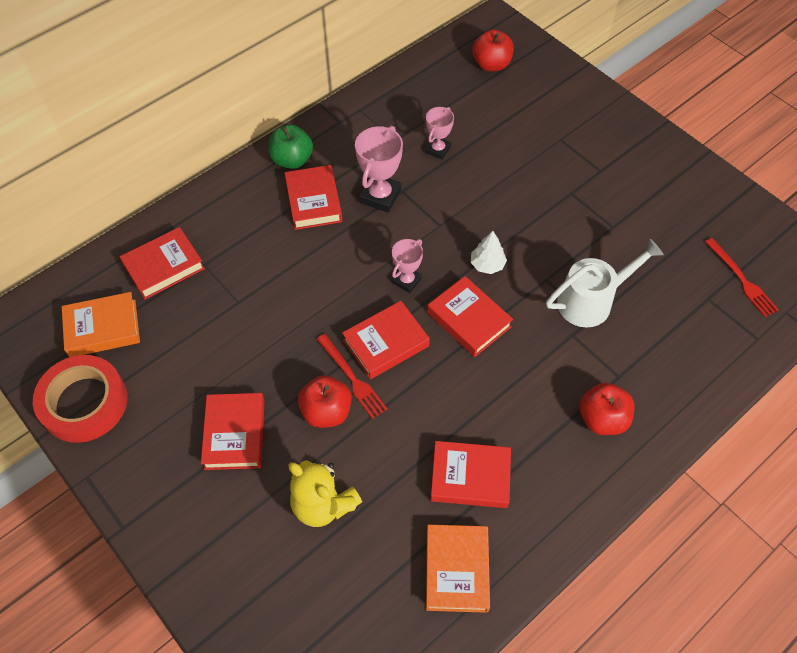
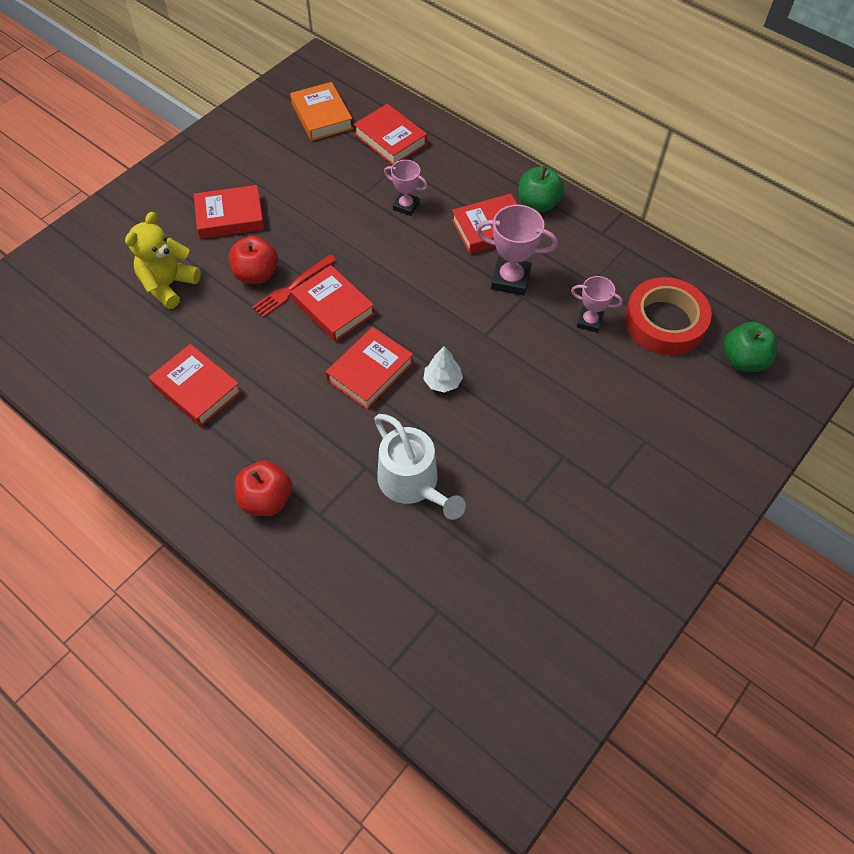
camera: 80 degrees right, 0 degrees up
(84, 403) = (251, 122): red tape -> red tape (664, 322)
(406, 281) = (408, 315): pink trophy -> pink trophy (406, 206)
(457, 570) = (108, 387): orange book -> none
(470, 477) = (197, 389): red book -> red book turned 45 degrees counterclockwise
(491, 64) = (743, 360): red apple -> green apple
(741, 279) = (474, 652): red fork -> none

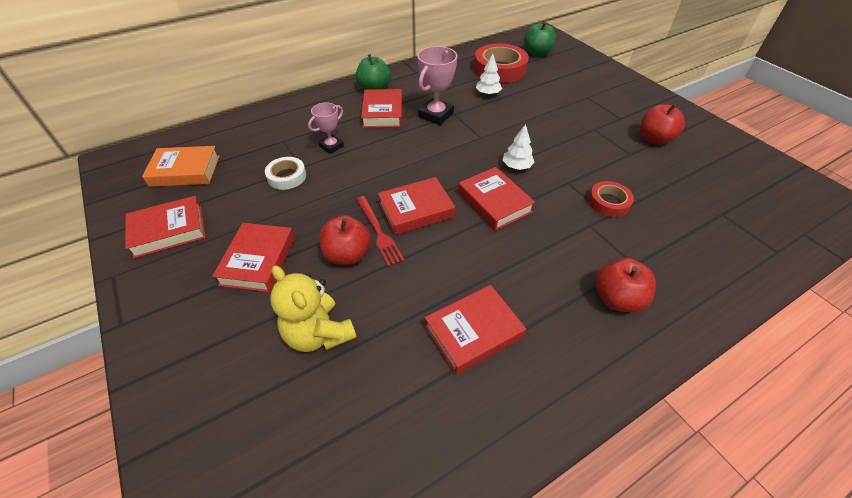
camera: 70 degrees left, 10 degrees down
(343, 190) = (287, 176): none -> white tape
(390, 139) = (252, 138): red book -> red book (169, 230)
(412, 483) = (609, 202): white watering can -> red tape
(573, 532) = (654, 139): none -> red apple
(589, 321) = (488, 93): pink trophy -> white tree

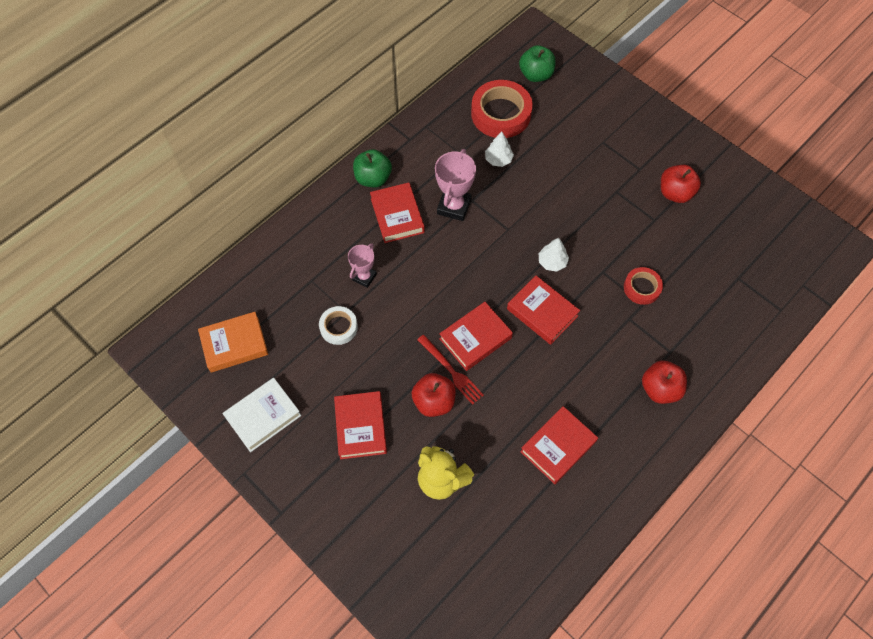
camera: 15 degrees left, 15 degrees up
(169, 230) = (263, 416): red book -> white book

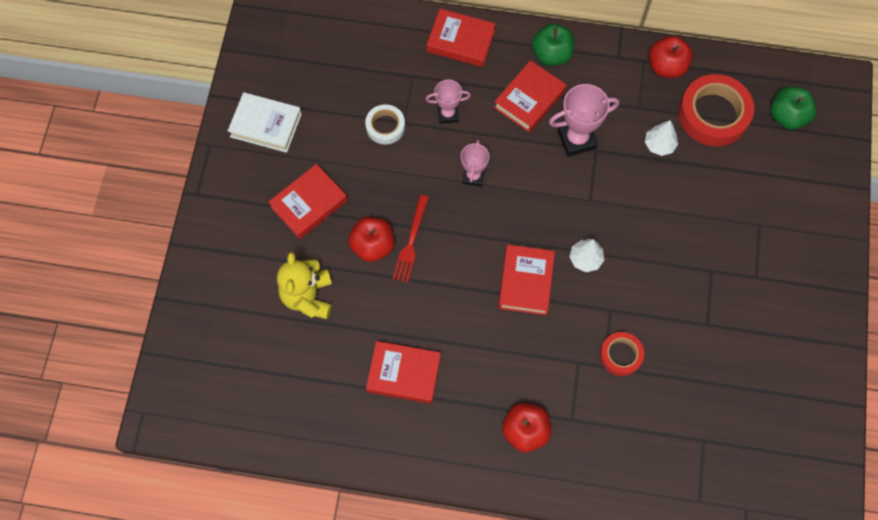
camera: 55 degrees right, 5 degrees up
(234, 344) = (311, 60): orange book -> none
(430, 293) = (473, 176): none -> pink trophy
(475, 338) = (457, 242): red book -> red book (460, 41)
(675, 193) = (755, 326): red apple -> red apple (666, 67)

